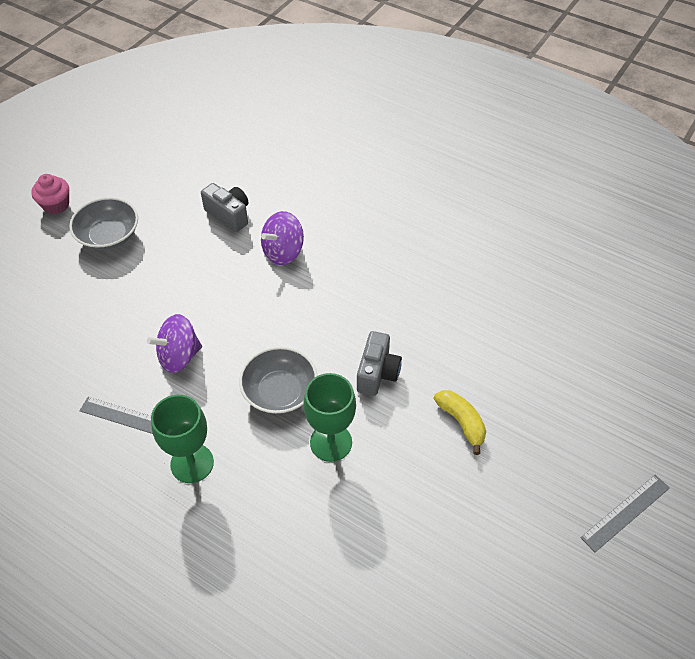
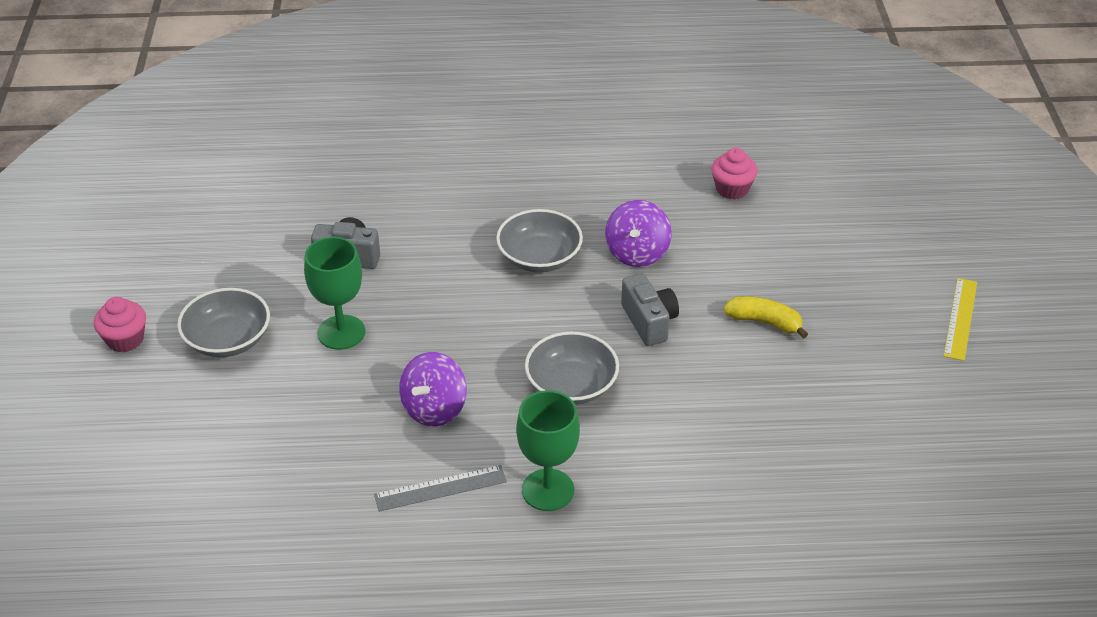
camera: 35 degrees left, 10 degrees down
(283, 252) = (445, 263): purple spinning top -> purple spinning top (637, 253)
(331, 442) = (664, 400): green goblet -> green goblet (341, 332)
(347, 280) = (539, 257): none -> grey bowl
(535, 298) = (732, 189): none -> pink cupcake
(625, 512) = (960, 318): grey ruler -> yellow ruler

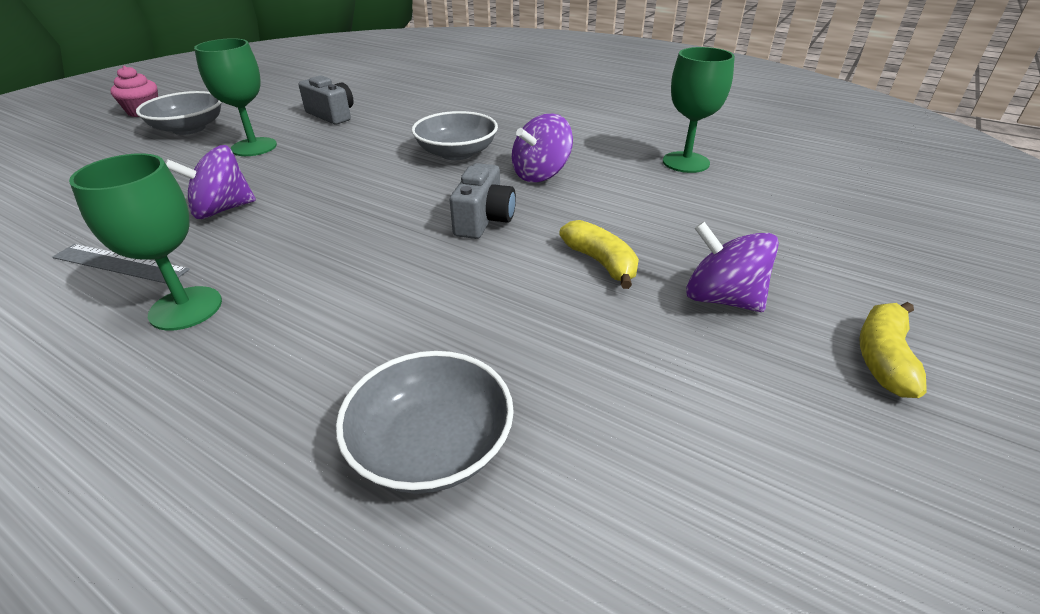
camera: 35 degrees right, 5 degrees down
(571, 385) = (346, 237): grey bowl -> grey bowl (431, 446)
(732, 189) = (685, 162): pink cupcake -> green goblet
(856, 317) = (722, 298): none -> purple spinning top
(960, 318) = (883, 358): yellow ruler -> yellow banana

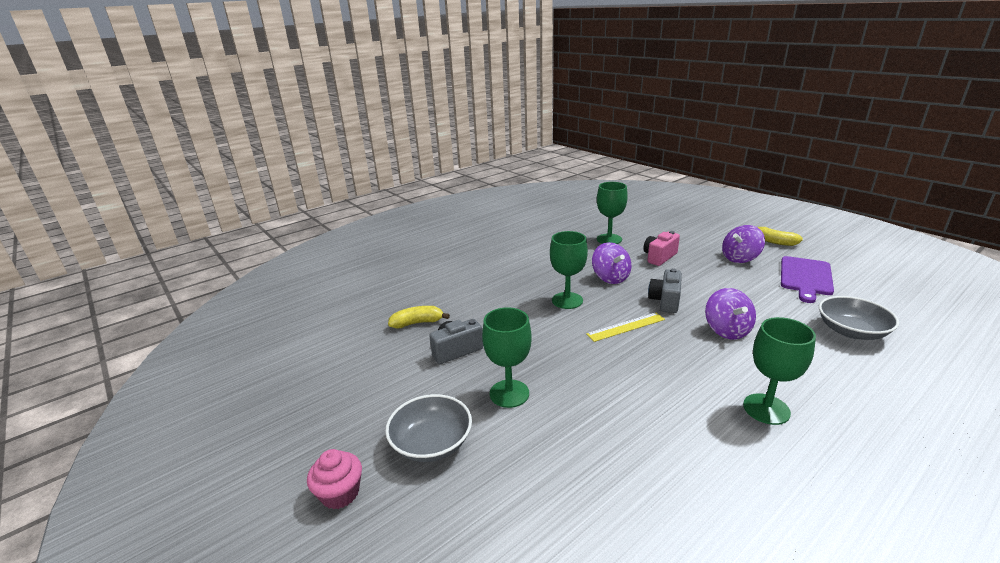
camera: 70 degrees left, 10 degrees down
(120, 264) = (713, 450): grey ruler -> none
(222, 210) = (632, 403): purple spinning top -> purple spinning top (727, 330)
(396, 195) = (626, 327): none -> yellow ruler
(457, 153) = (567, 300): grey bowl -> green goblet
(484, 220) = (665, 301): grey camera -> grey camera turned 105 degrees counterclockwise
(601, 262) = (711, 277): yellow banana -> yellow banana (417, 323)
(649, 208) = (659, 257): none -> pink camera
(687, 398) = (805, 277): none -> purple cutting board

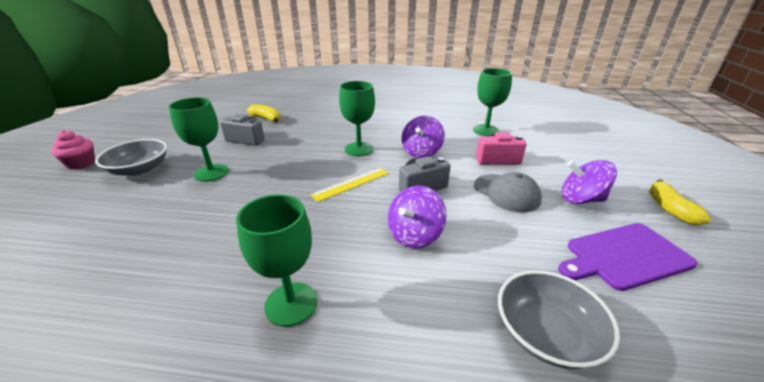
camera: 45 degrees right, 5 degrees up
(626, 327) = (351, 184): yellow ruler -> yellow ruler turned 60 degrees counterclockwise
(708, 276) = (506, 193): none -> grey cap

